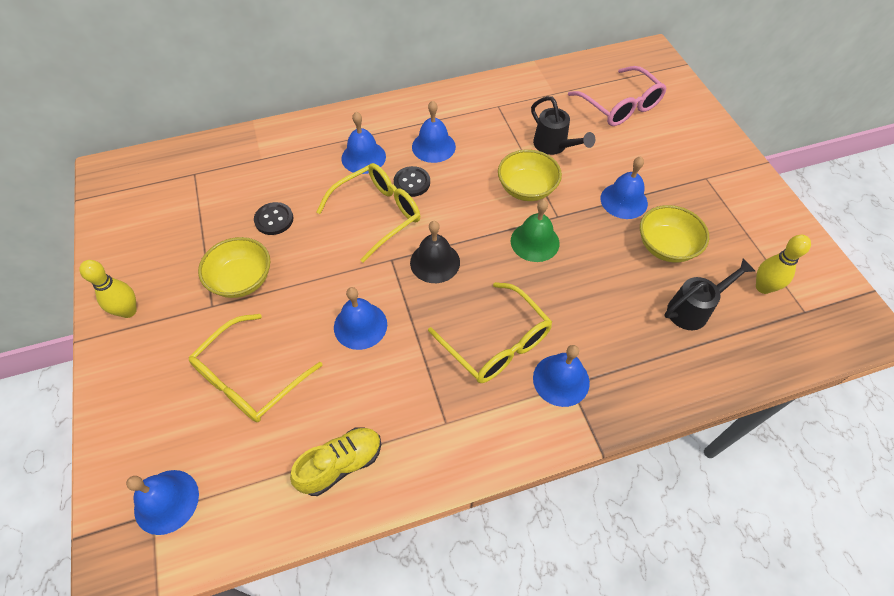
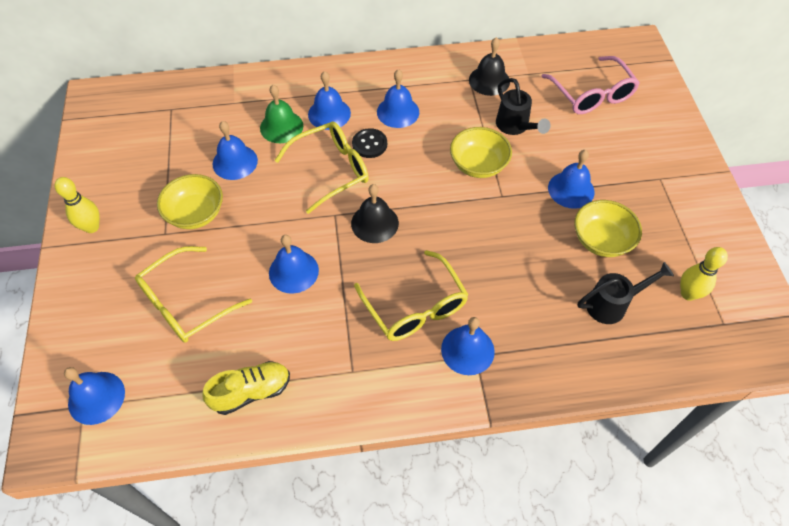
camera: 10 degrees right, 0 degrees up
(274, 219) = (235, 162): black button -> blue bell
(517, 104) = (489, 80): none -> black bell
(535, 242) = (474, 217): green bell -> green bell (281, 127)

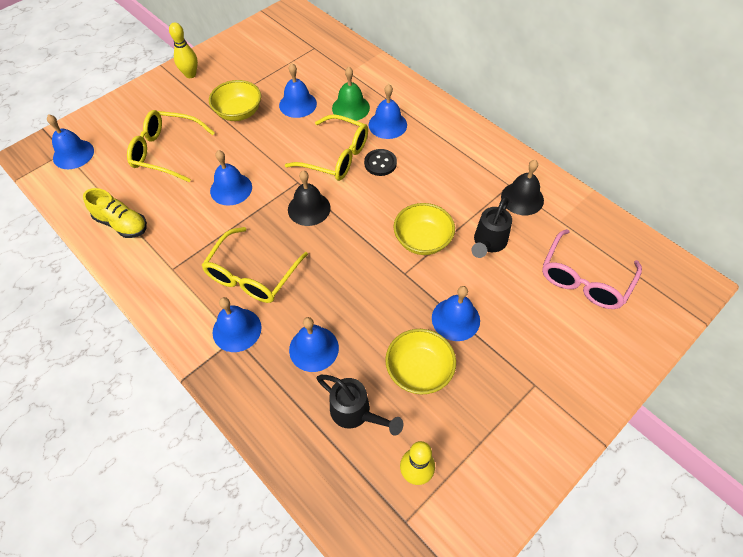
camera: 55 degrees right, 0 degrees up
(398, 112) = (428, 161): blue bell -> blue bell (314, 348)

